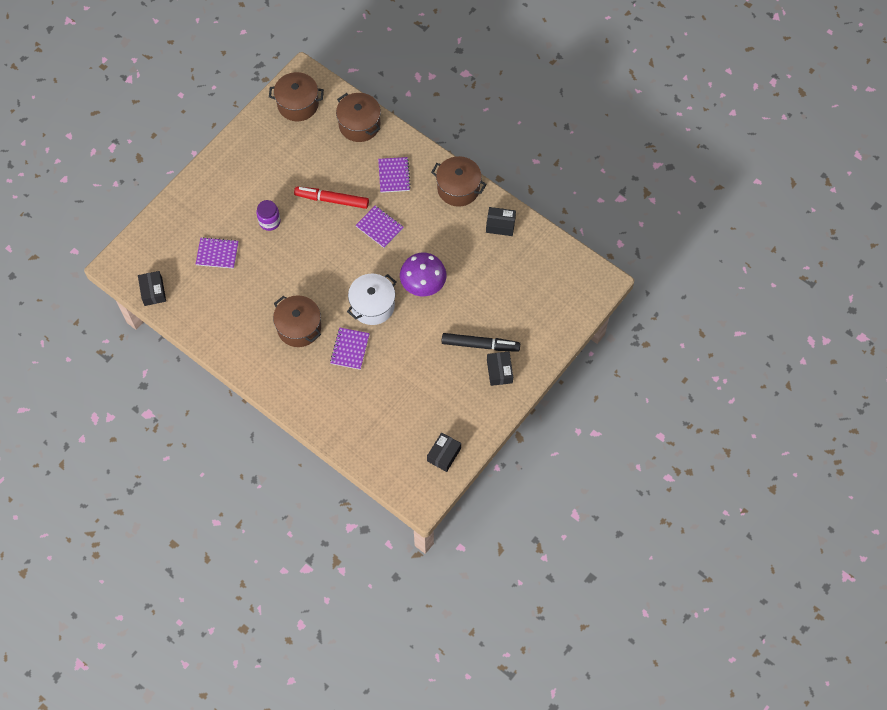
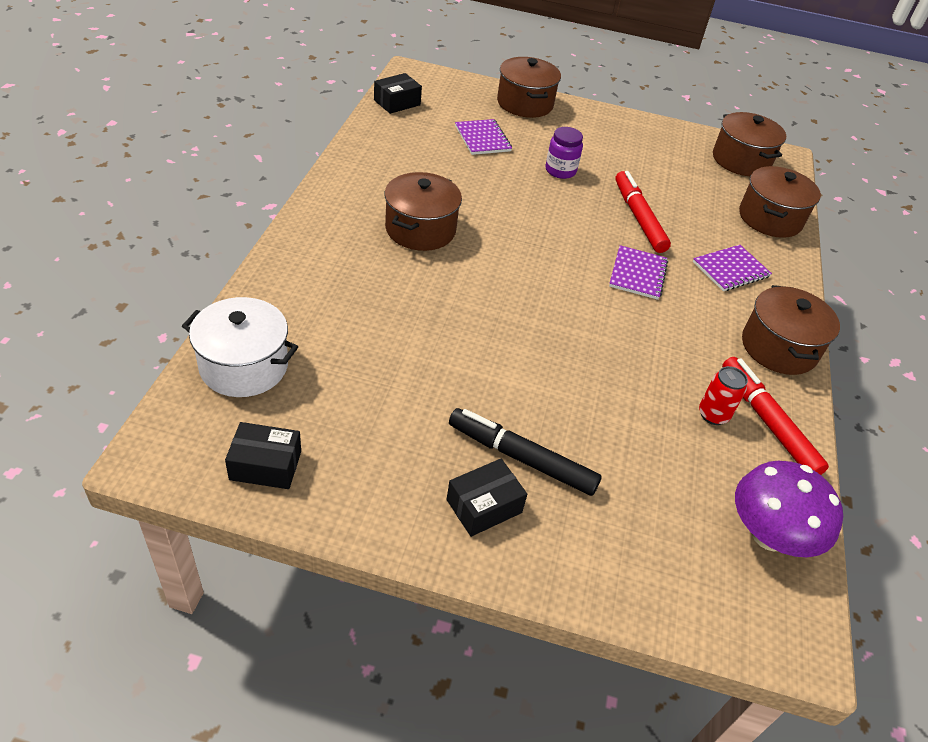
camera: 60 degrees right, 20 degrees down
(183, 207) = (525, 103): none -> brown pot
(350, 349) = (415, 289): purple notebook -> none
(372, 305) = (505, 297): white pot -> white pot (244, 366)
(423, 284) = (583, 347): purple mushroom -> purple mushroom (769, 535)
(480, 345) = (521, 458): black marker -> black marker turned 135 degrees clockwise
(487, 247) = (713, 415): none -> red can
(500, 225) = (767, 422): black box -> red marker

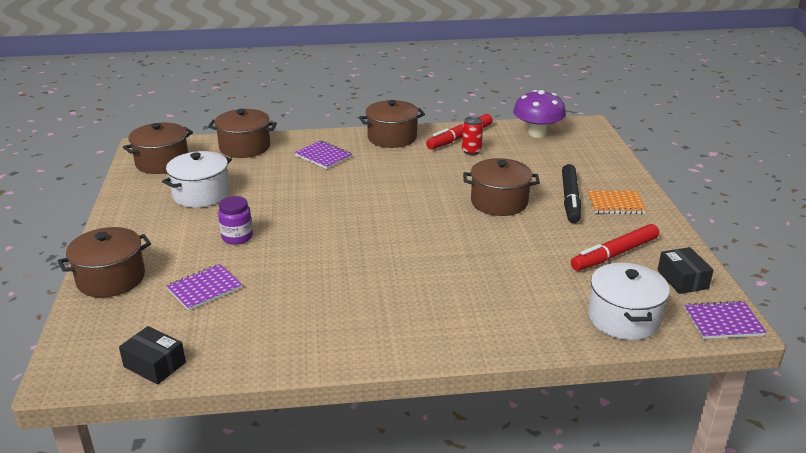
camera: 105 degrees left, 15 degrees down
(420, 229) = (387, 286): brown pot -> brown pot (499, 202)
(484, 506) = (615, 204): black box -> orange notebook
(637, 274) = (359, 186): purple notebook -> purple notebook (723, 322)
(638, 218) = (285, 194): red marker -> red marker (614, 254)
(658, 169) = (201, 194): none -> white pot

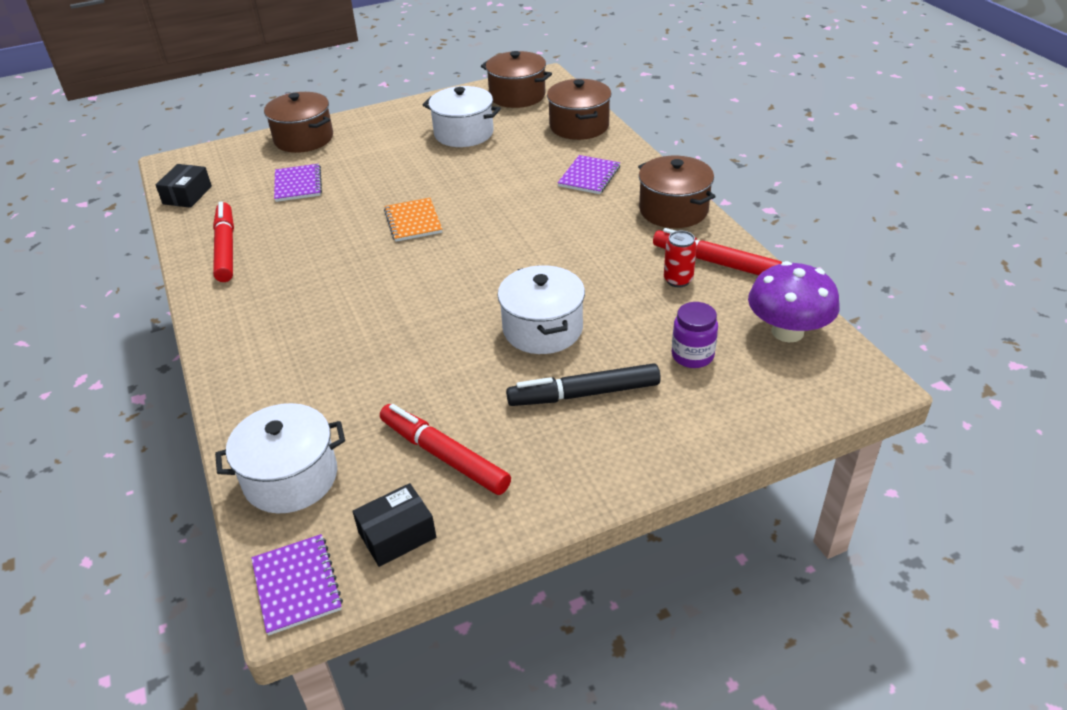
camera: 75 degrees right, 10 degrees up
(205, 288) = (298, 184): purple notebook -> purple notebook turned 45 degrees clockwise
(237, 237) = (390, 175): purple jar -> purple jar (692, 355)
(290, 340) = (226, 248): none -> red marker
(499, 202) = (542, 329): brown pot -> white pot
(615, 204) = (593, 444): orange notebook -> orange notebook (413, 221)

